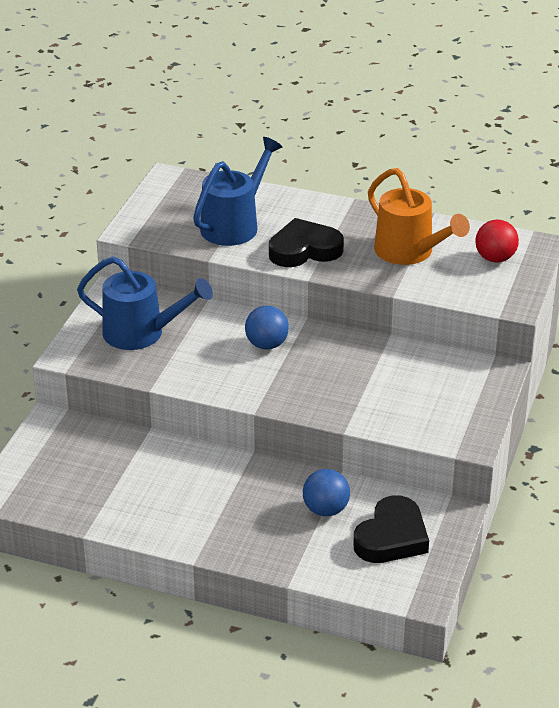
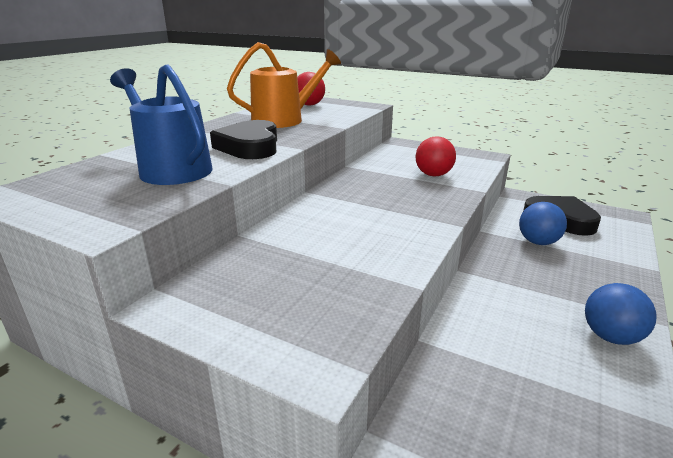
camera: 80 degrees left, 10 degrees down
(142, 333) = (289, 285): blue watering can -> none
(266, 344) = (344, 211): blue ball -> blue ball (610, 336)
(382, 397) = (433, 175): none -> red ball

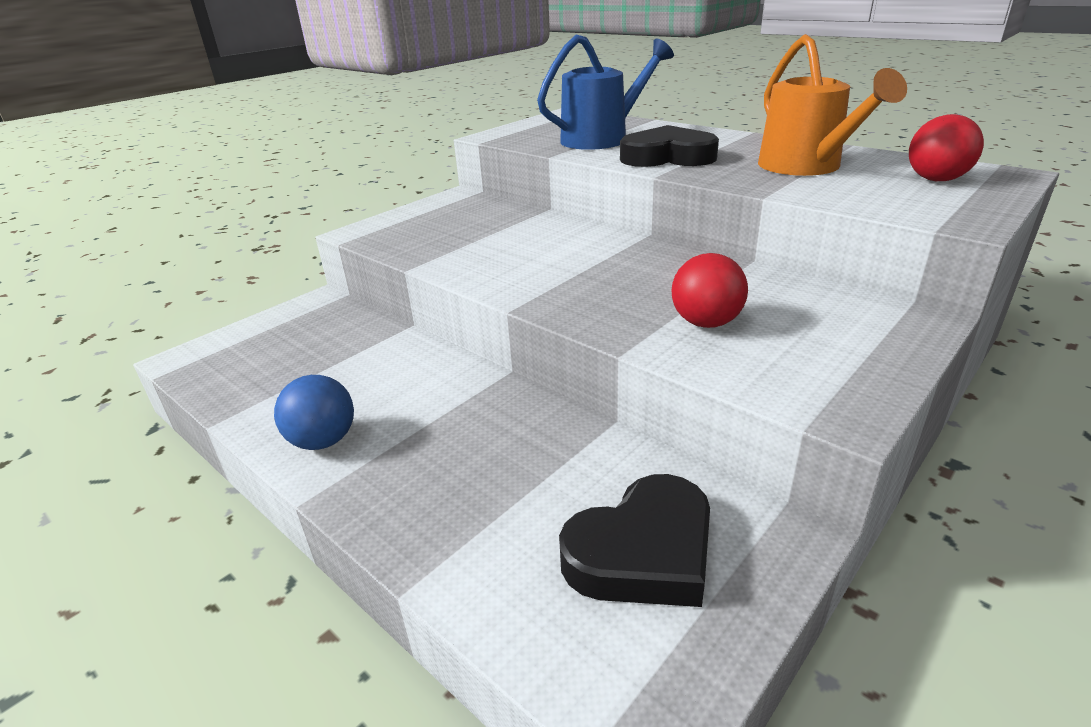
camera: 105 degrees right, 5 degrees up
(538, 242) = (556, 472): blue ball -> none

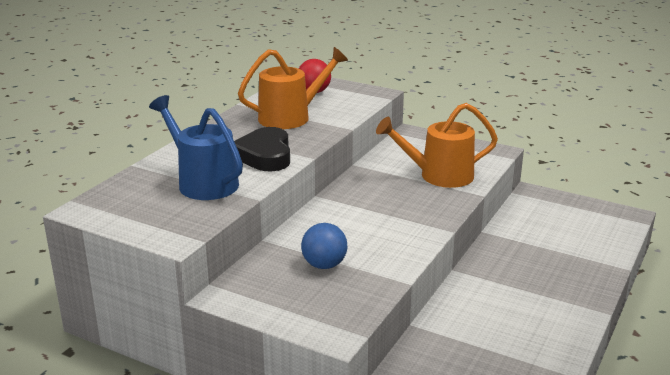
camera: 105 degrees left, 5 degrees down
(323, 441) = (560, 322): blue ball -> blue ball (324, 265)
(643, 552) = (563, 219): black heart -> none
(706, 322) = (438, 176): red ball -> orange watering can

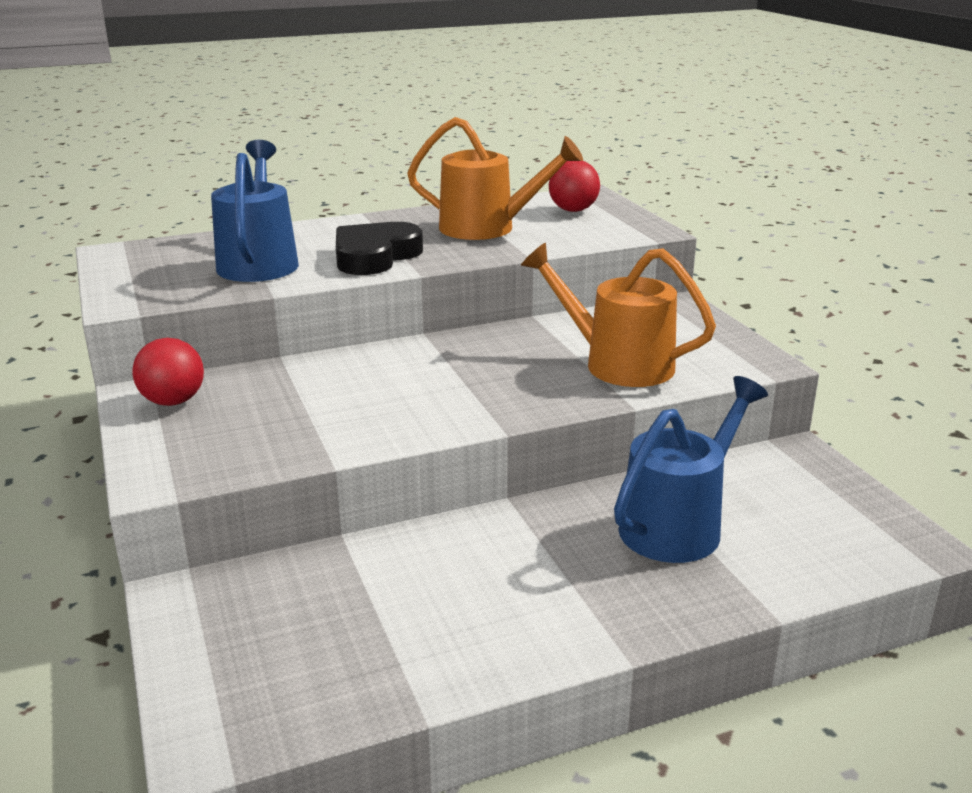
camera: 40 degrees right, 0 degrees up
(256, 290) = (173, 401): none -> red ball
(324, 265) = (286, 406): blue ball -> none
(538, 247) = (679, 524): none -> blue watering can

